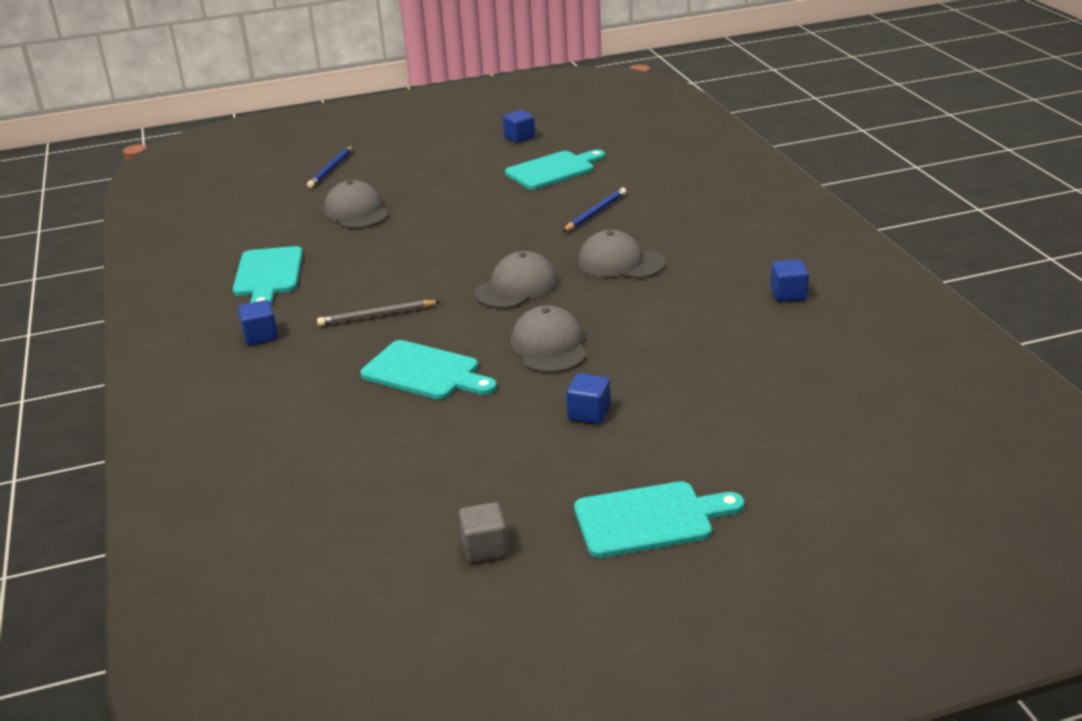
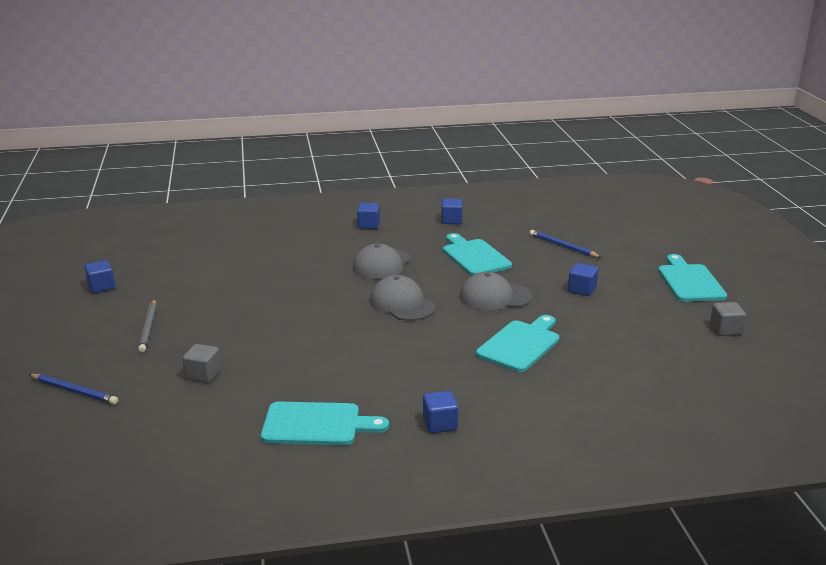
camera: 85 degrees left, 5 degrees down
(356, 212) = (203, 375): grey cap -> grey cube
(377, 316) = (424, 364): grey pencil -> grey pencil (148, 327)
(553, 170) = (192, 277): turquoise cutting board -> turquoise cutting board (474, 256)
(595, 213) = (291, 266): blue pencil -> blue pencil (563, 246)
(739, 239) = (368, 225): none -> blue cube

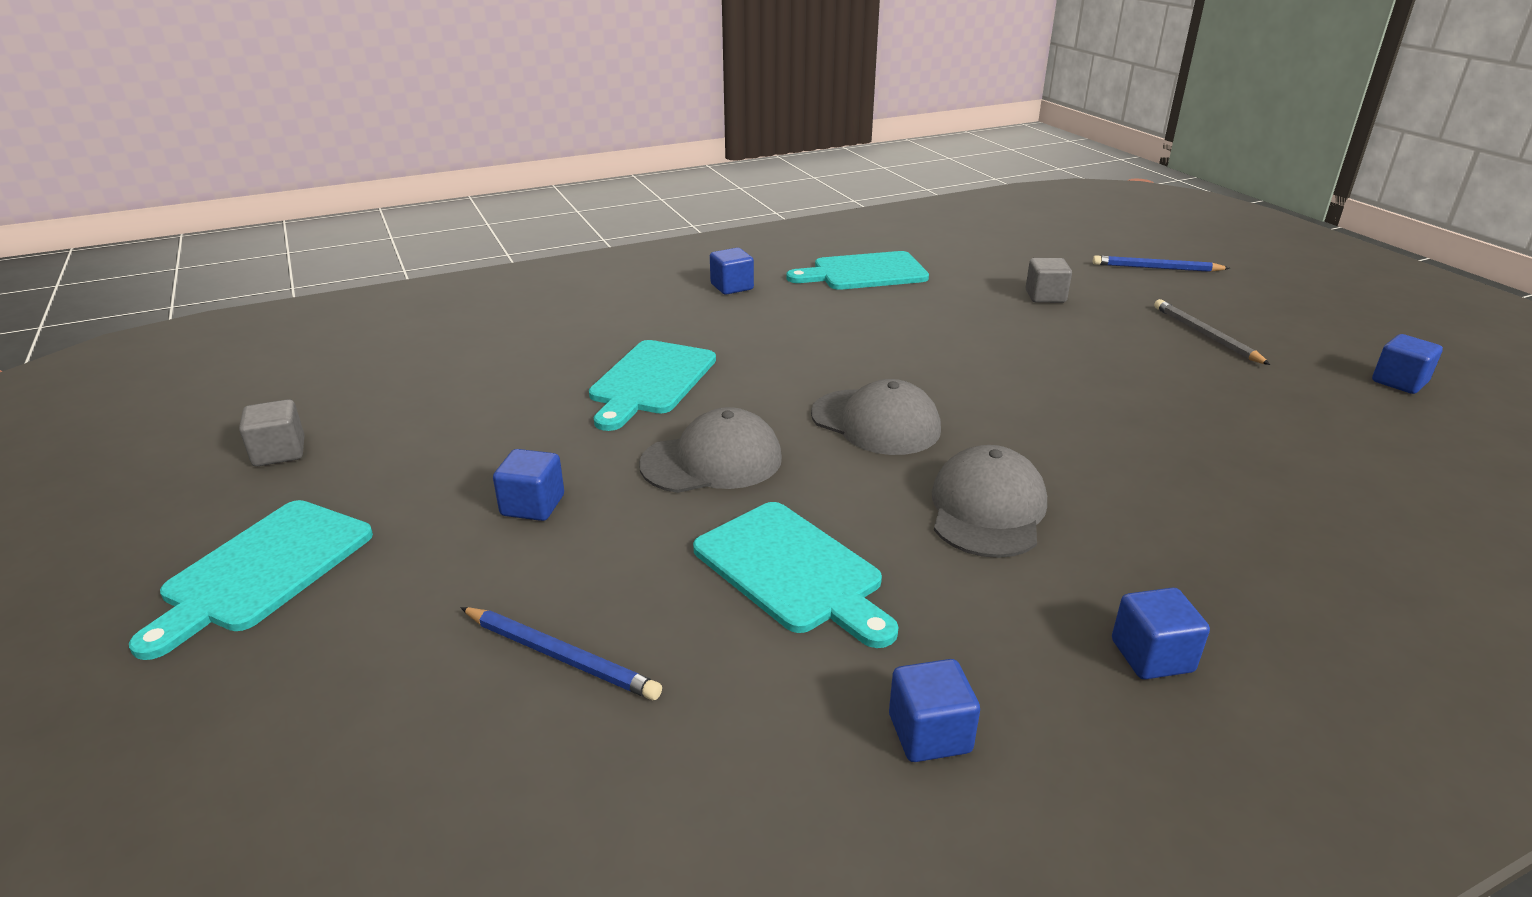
camera: 165 degrees right, 5 degrees up
(689, 281) = (263, 570): turquoise cutting board -> turquoise cutting board turned 45 degrees clockwise

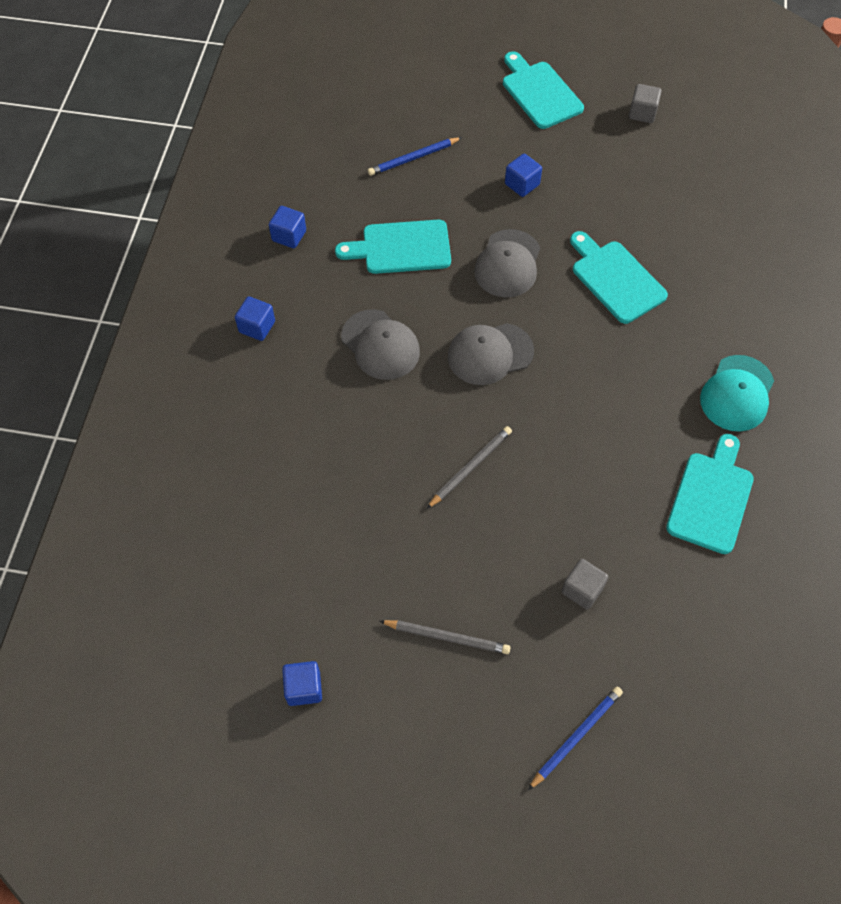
camera: 125 degrees right, 30 degrees up
(732, 287) = (737, 393): blue cube -> turquoise cap
(1035, 382) = (470, 468): none -> grey pencil

